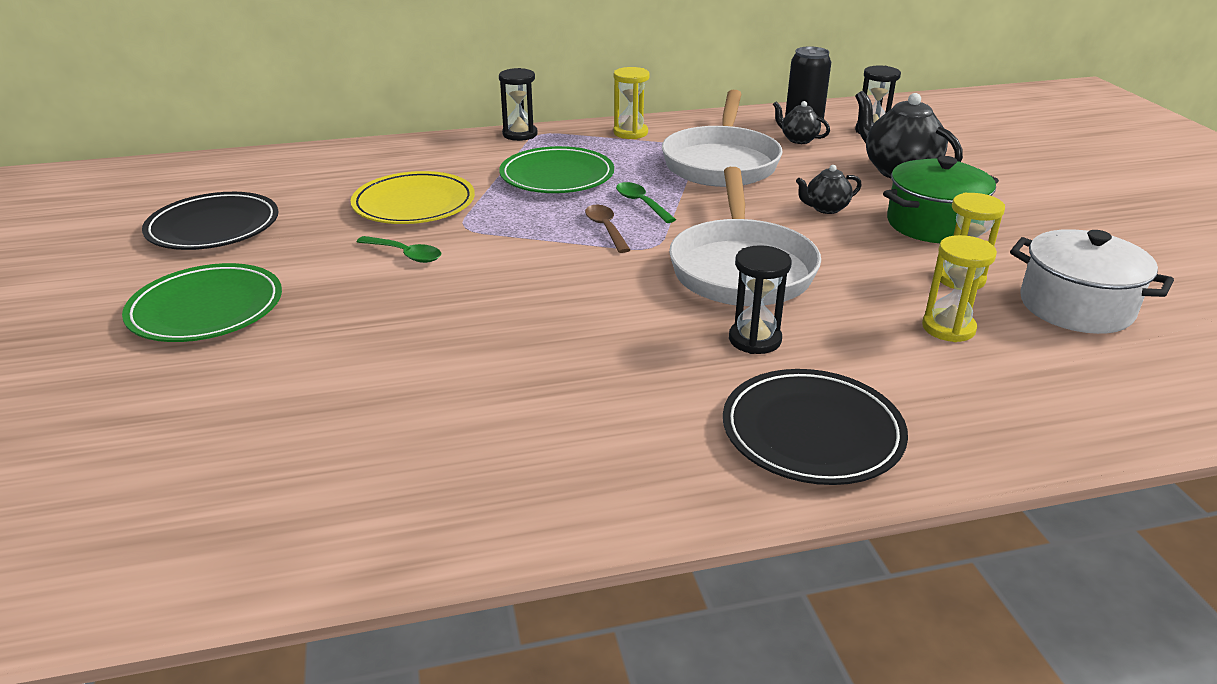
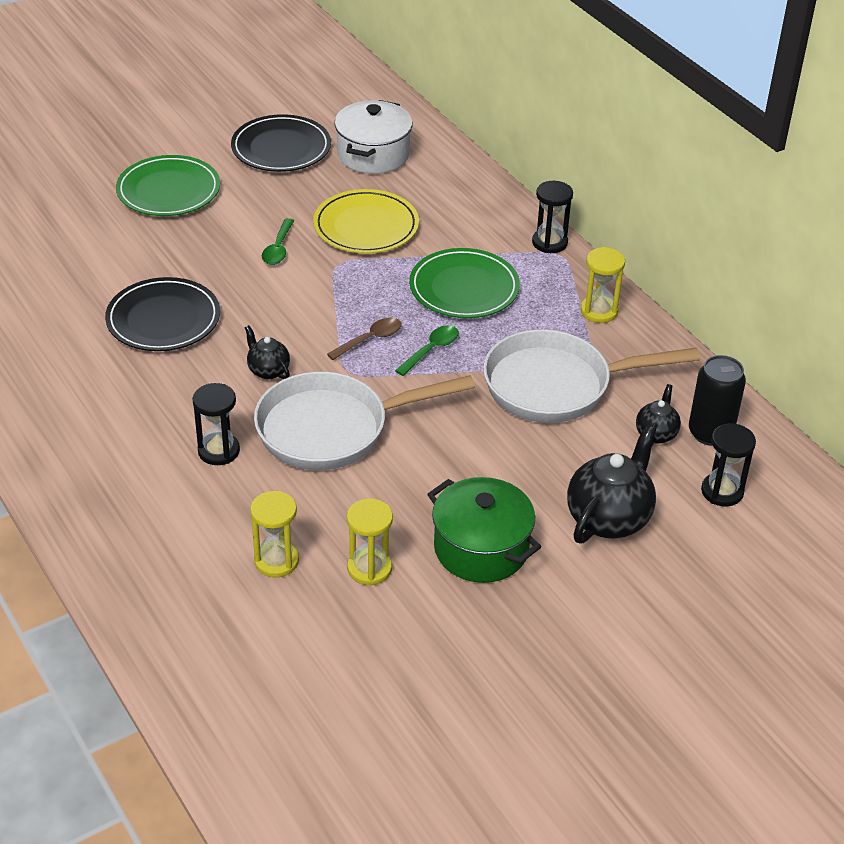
camera: 70 degrees right, 10 degrees up
(812, 432) = (108, 492): black plate -> black plate (163, 319)
(825, 208) = (480, 470): black teapot -> black teapot (268, 370)
(1076, 307) = (346, 647): white pot -> white pot (373, 154)

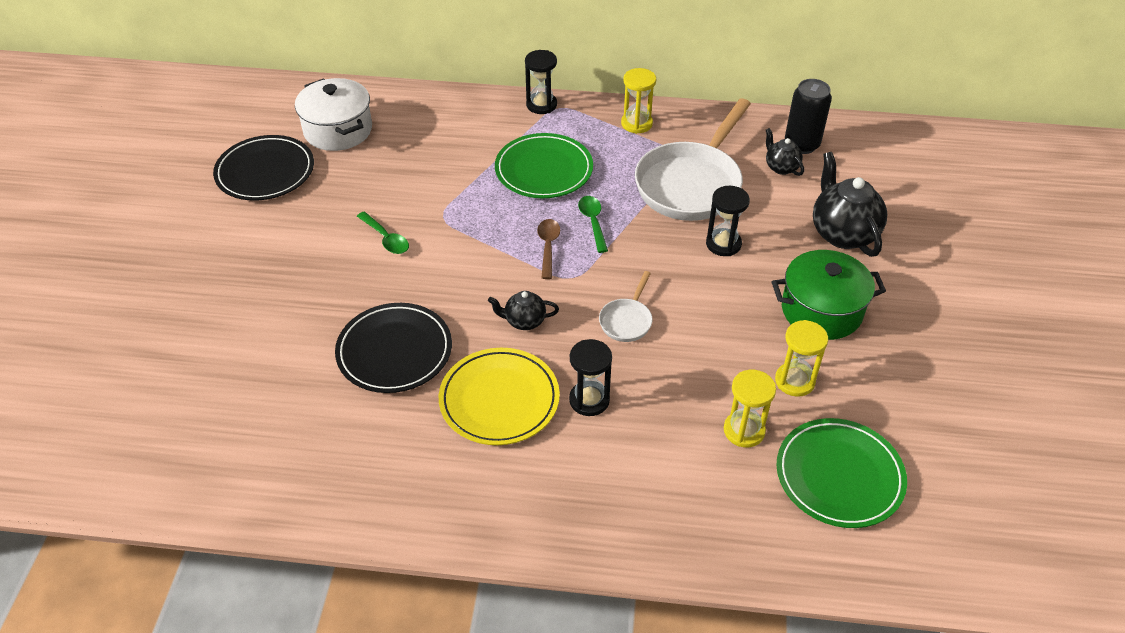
camera: 50 degrees left, 5 degrees up
(168, 191) = (233, 262): green plate -> green plate (839, 476)
(332, 429) = (627, 320): white pan -> white pan, size x0.44
(366, 226) = (417, 179): yellow plate -> yellow plate (499, 399)
(722, 491) = (859, 170): black hourglass -> black hourglass (723, 244)

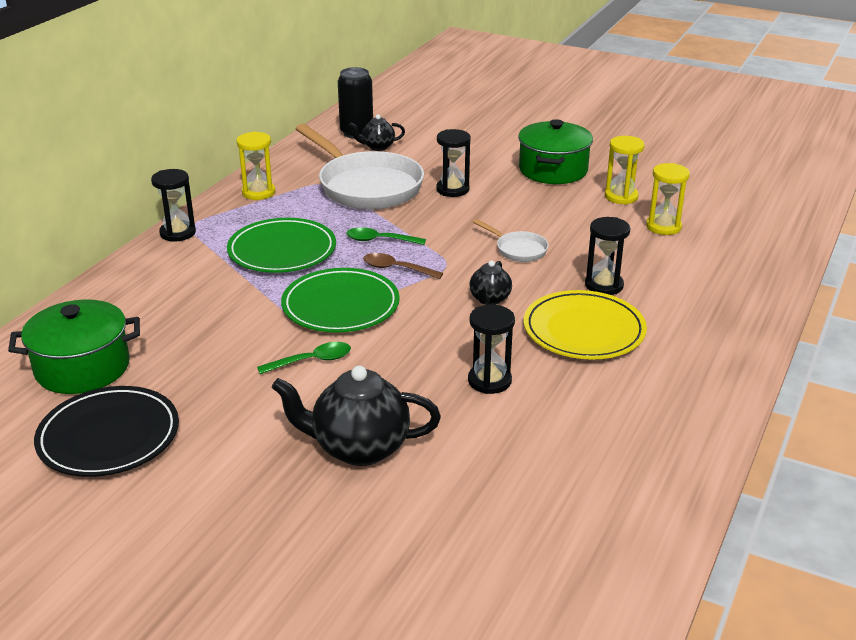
camera: 70 degrees left, 15 degrees down
(338, 130) = (82, 368): white pot -> green pot
(394, 351) = (489, 381): black plate -> black hourglass
(839, 476) = (718, 202): green plate -> green plate (340, 305)
(842, 233) = (474, 143): black teapot -> black teapot (359, 448)

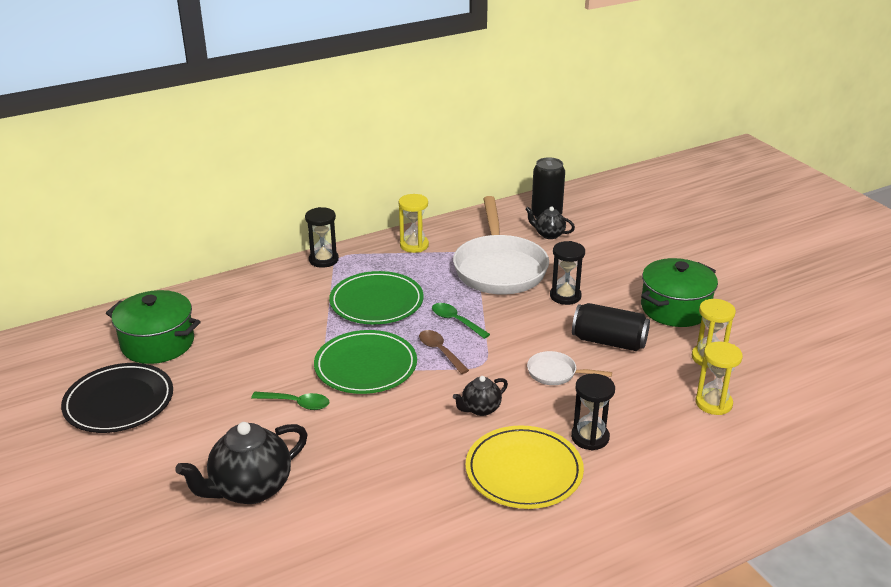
camera: 35 degrees right, 0 degrees up
(359, 448) = (250, 489): black teapot -> black teapot turned 75 degrees counterclockwise
(489, 381) = (399, 480): black hourglass -> none
(518, 249) = (555, 373): white pan -> white pan turned 120 degrees clockwise
(531, 211) = (609, 341): none -> black can

